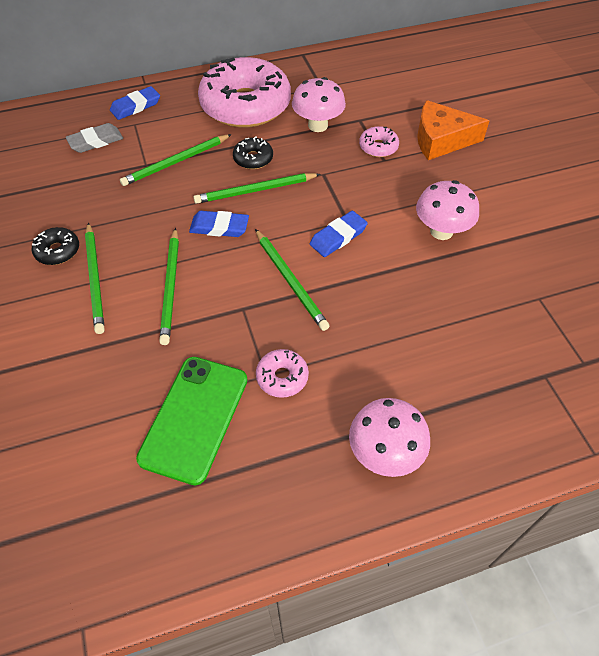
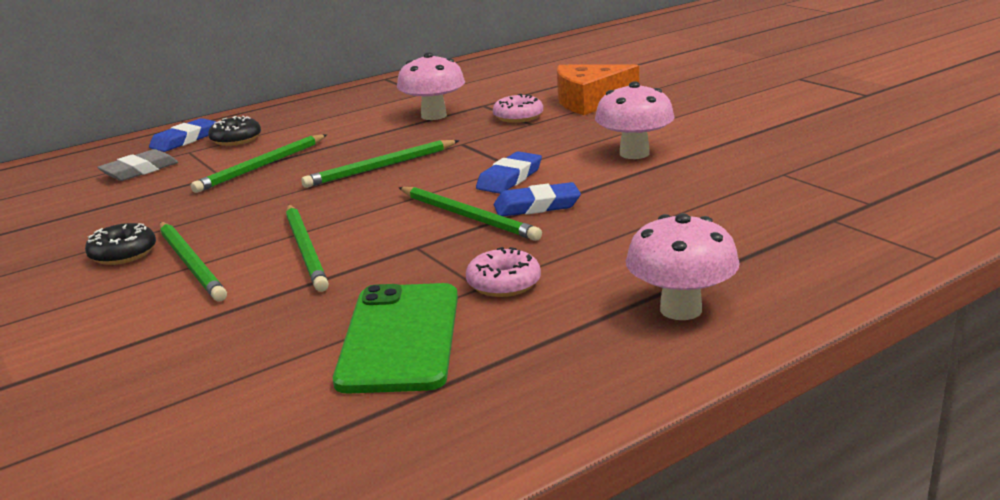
camera: 15 degrees left, 30 degrees down
(219, 227) = (348, 198): blue eraser -> blue eraser (537, 206)
(245, 106) = (333, 118): pink donut -> none
(253, 159) = (364, 148): black donut -> black donut (236, 139)

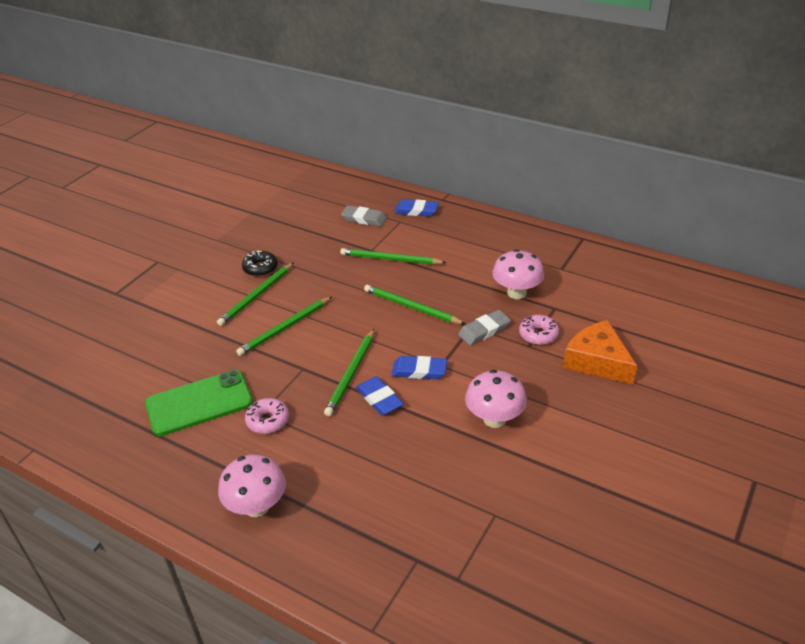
camera: 65 degrees right, 15 degrees up
(236, 139) = (427, 229): black donut -> none
(478, 138) = (484, 330): none -> grey eraser

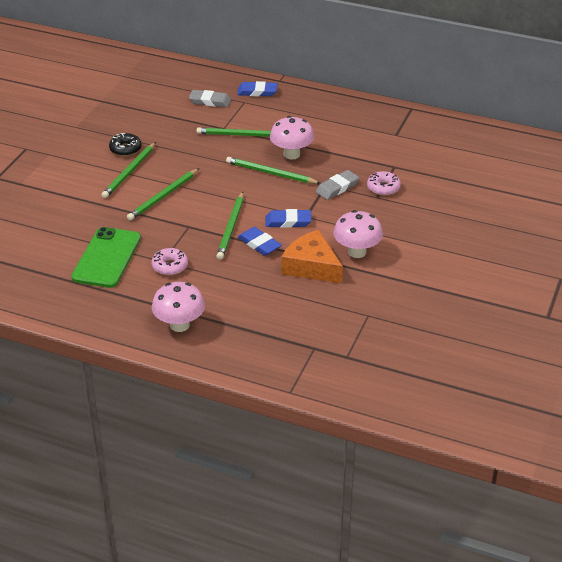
camera: 10 degrees left, 0 degrees up
(199, 403) = (106, 258): green phone -> green phone turned 45 degrees counterclockwise
(516, 293) = (360, 156): pink mushroom -> pink mushroom (291, 154)
(597, 361) = (434, 205): orange cheese -> orange cheese (311, 266)

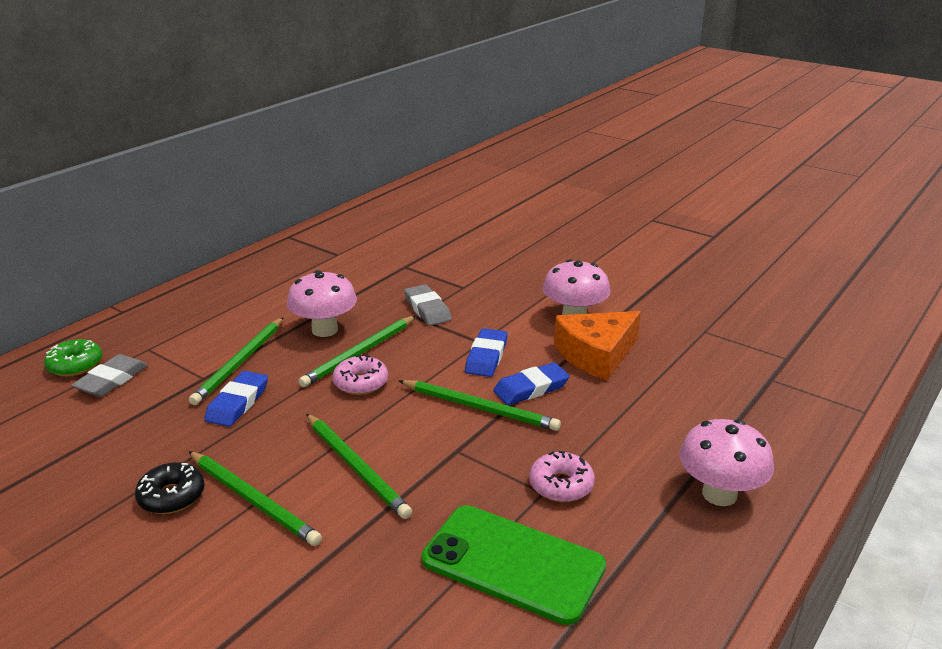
camera: 75 degrees left, 10 degrees down
(219, 86) = (75, 365): none -> green donut
(257, 92) = (132, 333): blue eraser -> blue eraser (237, 403)
(383, 188) = (446, 280): pink donut -> pink donut (361, 383)

